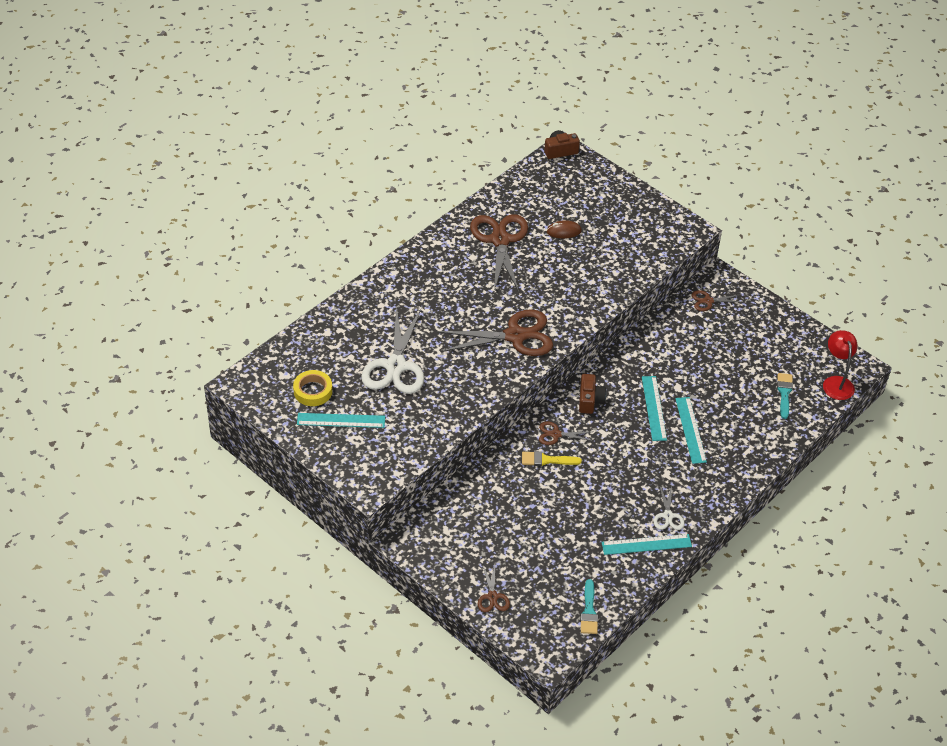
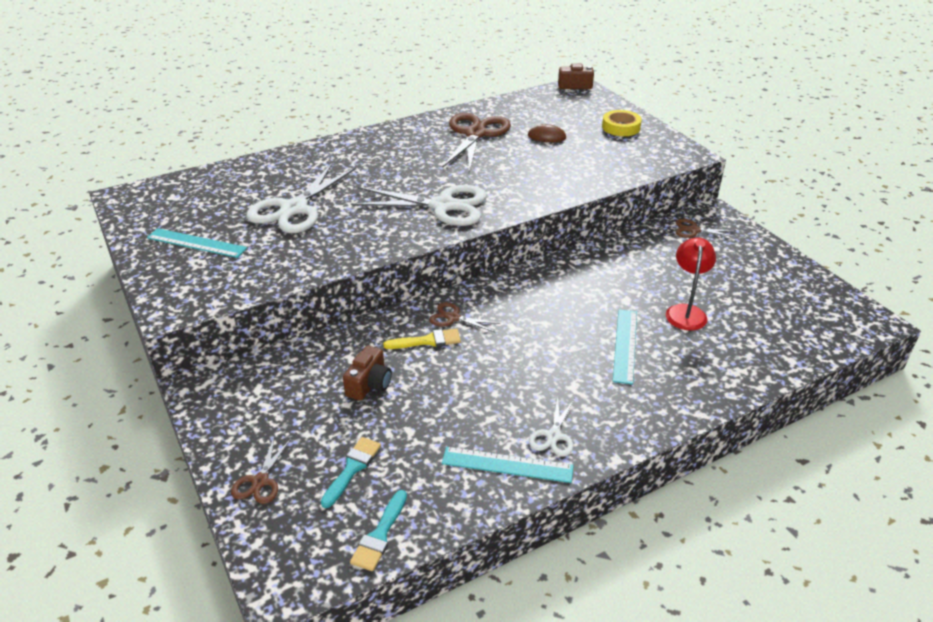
camera: 20 degrees right, 10 degrees down
(313, 391) = (190, 214): yellow tape -> yellow tape (621, 127)
(515, 336) = (443, 206): brown scissors -> white scissors
(547, 460) = (427, 341): yellow brush -> yellow brush turned 150 degrees clockwise
(590, 400) = (512, 293): brown camera -> brown camera (369, 384)
(654, 408) = (587, 315): turquoise ruler -> none
(784, 393) = (764, 330): turquoise brush -> turquoise brush (352, 468)
(836, 382) = (839, 332): red lamp -> red lamp (686, 311)

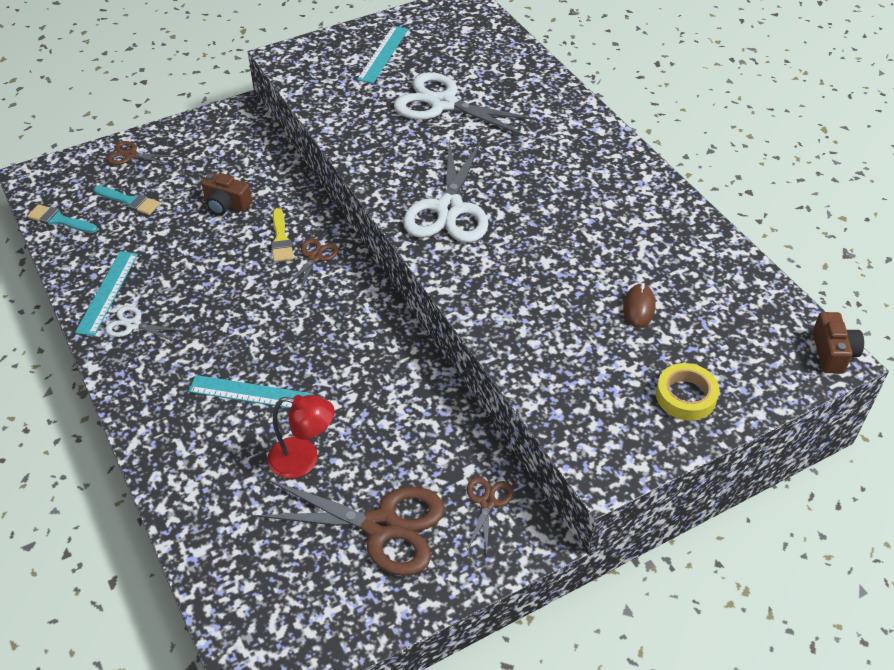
camera: 90 degrees right, 10 degrees up
(475, 134) = (636, 236): brown scissors -> brown scissors (382, 526)

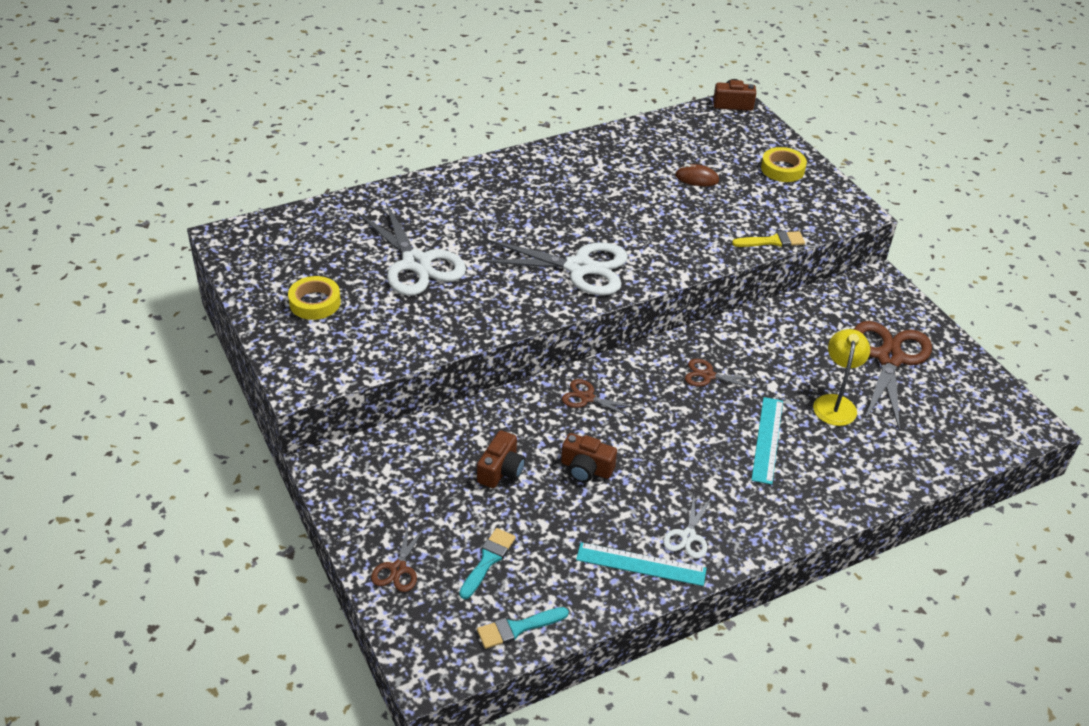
camera: 90 degrees left, 5 degrees down
(59, 220) = (517, 628): turquoise brush -> turquoise brush turned 45 degrees clockwise
(223, 257) = (586, 469): none -> brown camera
(281, 239) = (560, 424): yellow brush -> yellow brush (772, 241)
(303, 460) = (835, 403): red lamp -> yellow lamp
(383, 54) = (315, 302): turquoise ruler -> yellow tape
(443, 104) = (416, 263): white scissors -> white scissors turned 60 degrees counterclockwise
(487, 502) = (854, 302): brown scissors -> brown scissors (708, 375)

